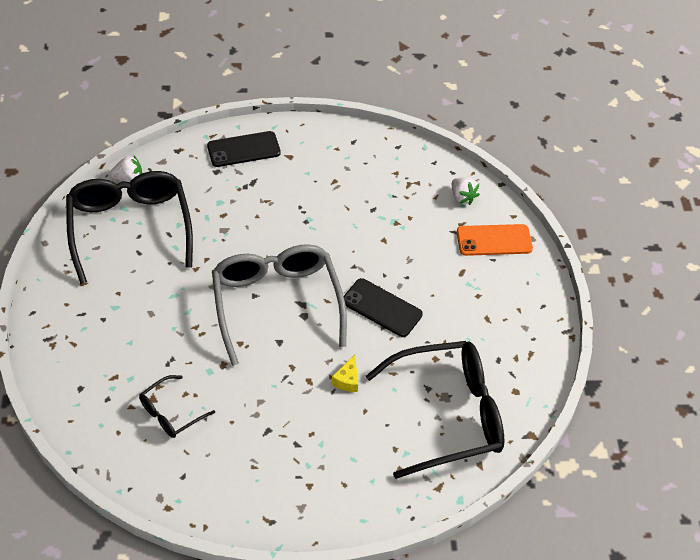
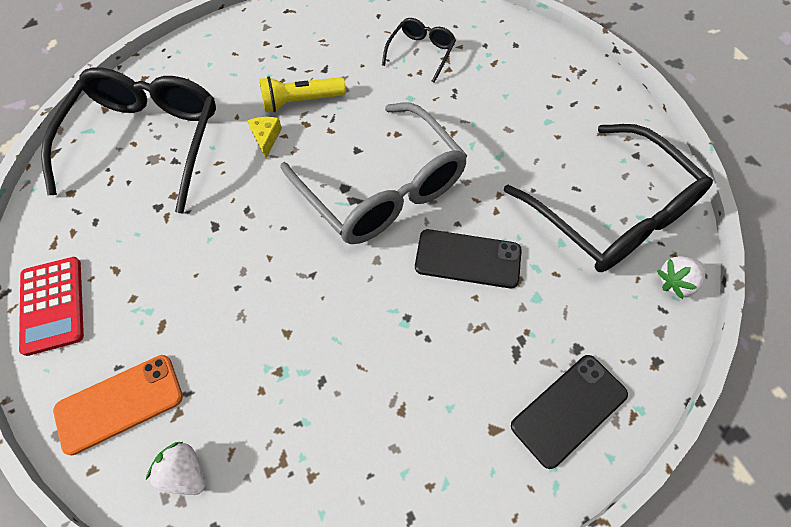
camera: 160 degrees right, 10 degrees up
(304, 403) = (301, 101): none -> yellow flashlight
(381, 308) = (256, 231): black phone -> black phone (468, 259)
(447, 414) = (146, 142): black glasses -> black glasses turned 135 degrees clockwise
(532, 310) = (52, 305): none -> red calculator

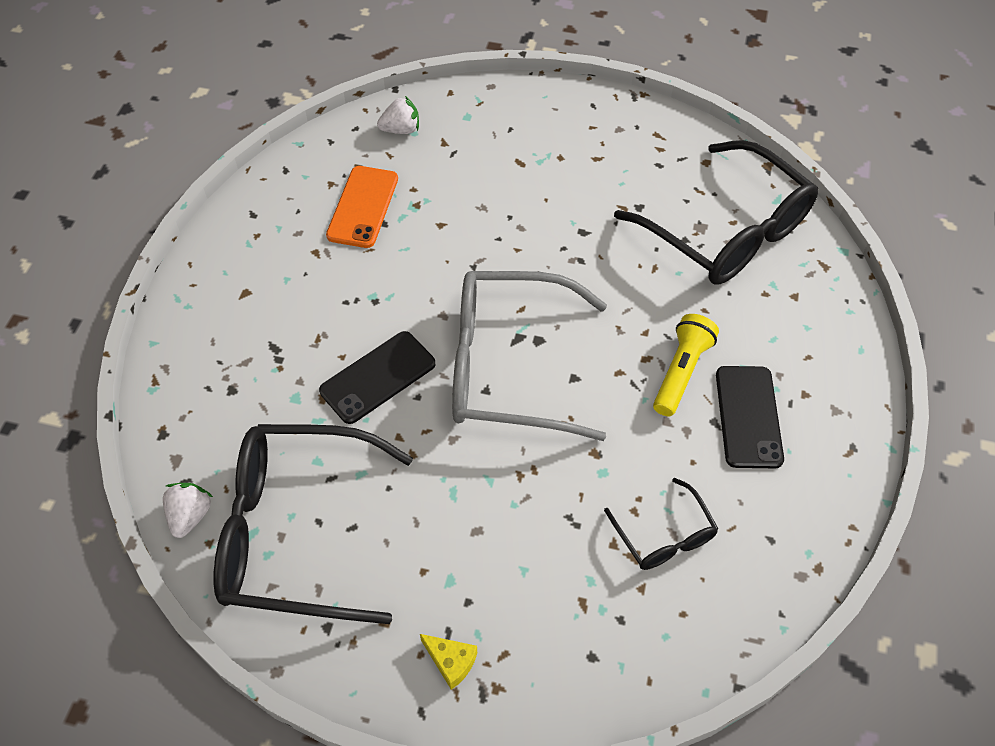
camera: 130 degrees right, 5 degrees down
(52, 305) = (597, 116): red calculator -> none
(119, 403) = (481, 120): orange phone -> orange phone (363, 207)
(266, 138) = (654, 317): yellow cheese -> yellow cheese (451, 661)
(569, 409) = (204, 345): black phone -> black phone (748, 416)

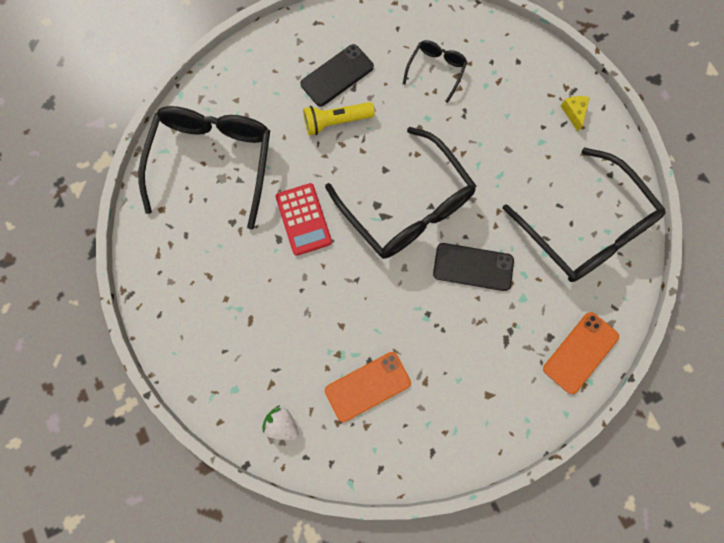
camera: 130 degrees left, 20 degrees up
(186, 405) = (580, 352): none -> orange phone
(190, 515) = (627, 286): white strawberry -> none
(509, 367) = (407, 206): grey glasses -> black glasses
(585, 265) = (303, 219): none -> red calculator

